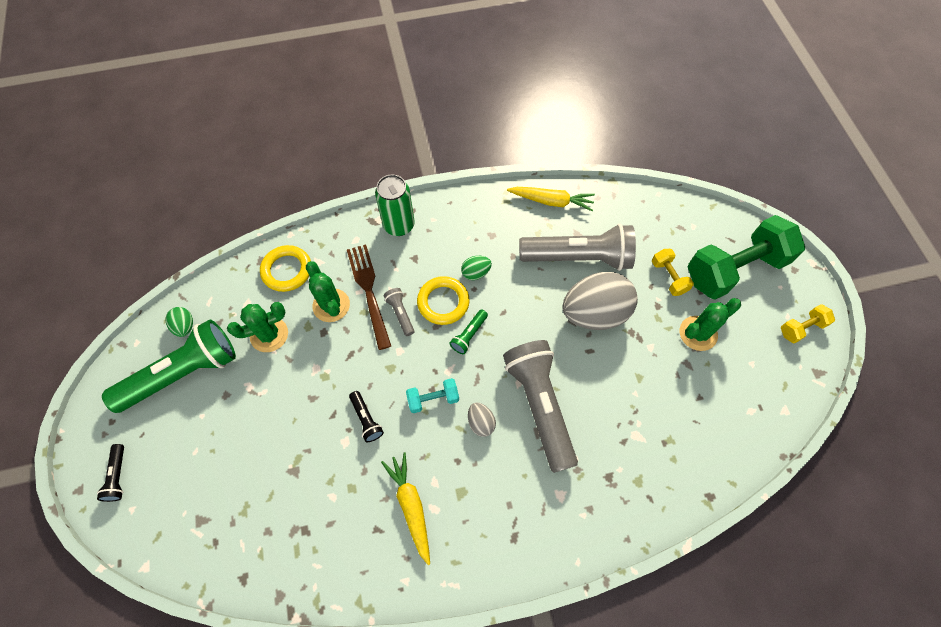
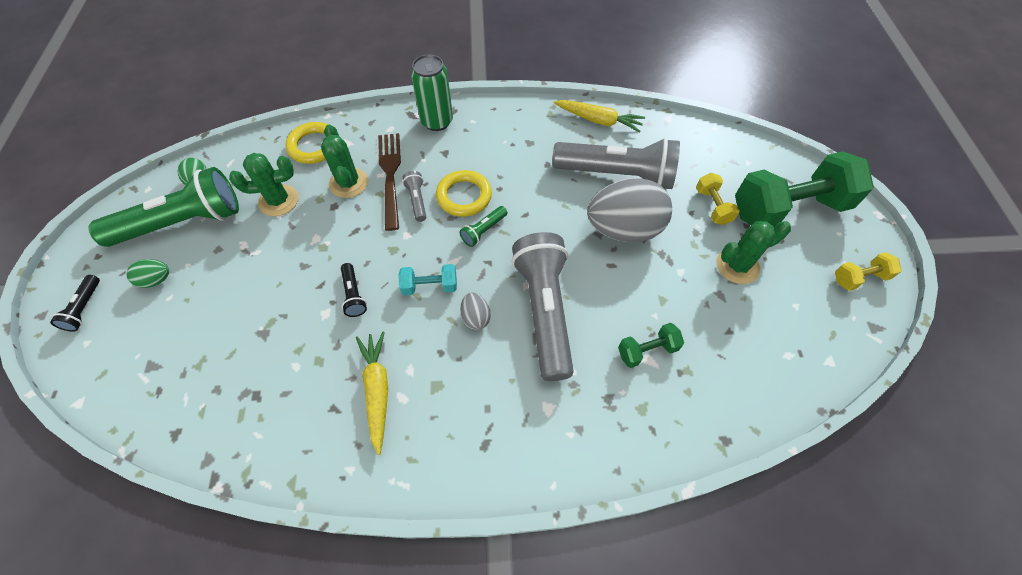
camera: 10 degrees right, 5 degrees down
(476, 273) = (505, 174): green egg -> green egg (156, 280)
(634, 427) = (647, 350): none -> green dumbbell

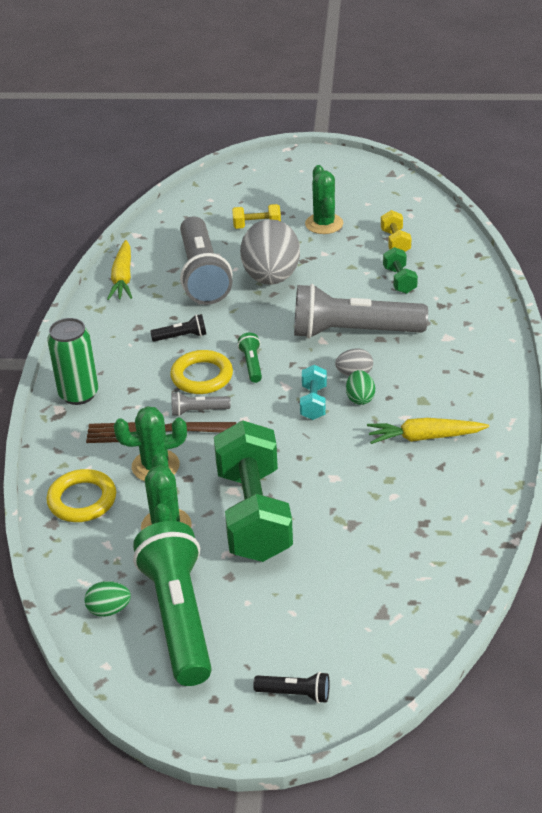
camera: 80 degrees left, 20 degrees down
(156, 280) = (265, 628): green egg -> green egg (360, 398)
(354, 295) = (314, 456): black flashlight -> black flashlight (181, 337)
(483, 230) = (252, 364): green flashlight -> green flashlight turned 150 degrees counterclockwise
(598, 120) = (123, 278): yellow carrot -> yellow carrot turned 150 degrees clockwise
(616, 175) = (202, 275): grey flashlight -> grey flashlight turned 150 degrees clockwise
(788, 209) = (270, 189): green dumbbell -> green dumbbell (254, 514)
(859, 278) = (346, 170): yellow dumbbell -> yellow dumbbell (395, 242)

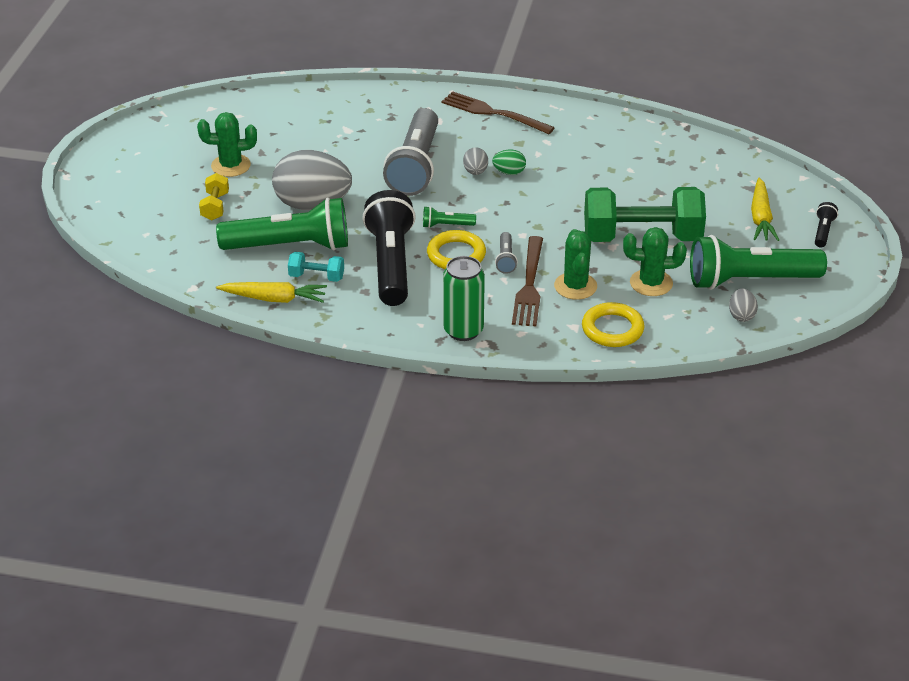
camera: 85 degrees left, 0 degrees up
(109, 609) = (741, 315): green egg -> grey egg
(181, 337) = (391, 264): black flashlight -> black flashlight, size x2.39
(202, 275) = (290, 246): grey flashlight -> green flashlight
(313, 403) = (509, 196): turquoise dumbbell -> turquoise dumbbell (316, 277)
(395, 242) = (282, 129): yellow dumbbell -> none
(399, 280) = (345, 134): green dumbbell -> none
(424, 437) = (565, 147): yellow carrot -> yellow carrot (761, 217)
(477, 374) = (493, 113): none -> brown fork

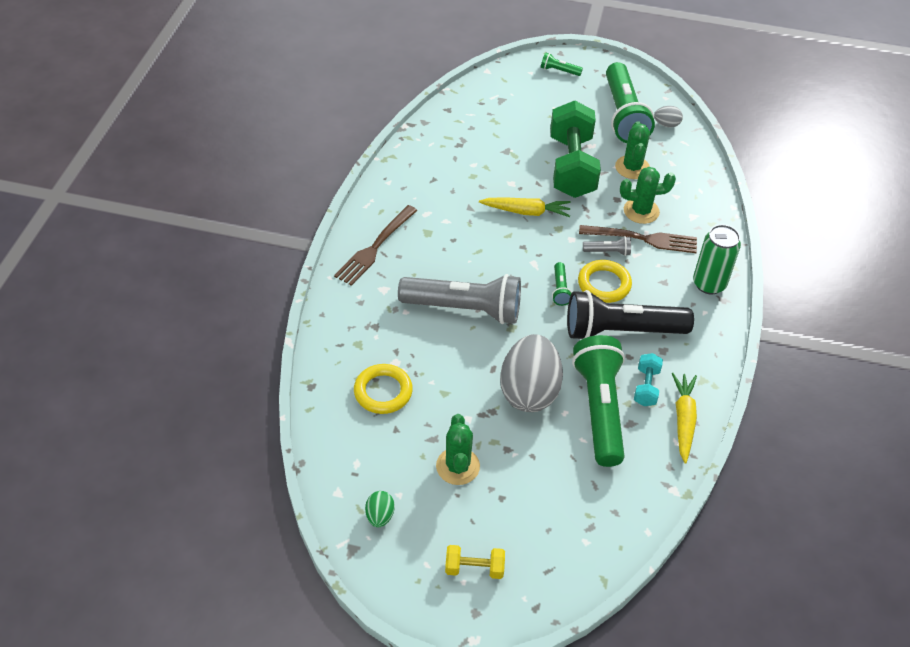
camera: 90 degrees left, 10 degrees up
(215, 206) = (534, 477): yellow dumbbell -> yellow dumbbell (474, 568)
(475, 172) = (475, 265): grey egg -> none
(509, 172) = (476, 242): green egg -> green egg (380, 516)
(612, 329) = (693, 194): yellow ring -> yellow ring (383, 392)
(761, 217) = (542, 99): yellow carrot -> yellow carrot (526, 211)
(823, 231) = (559, 71): black flashlight -> green flashlight

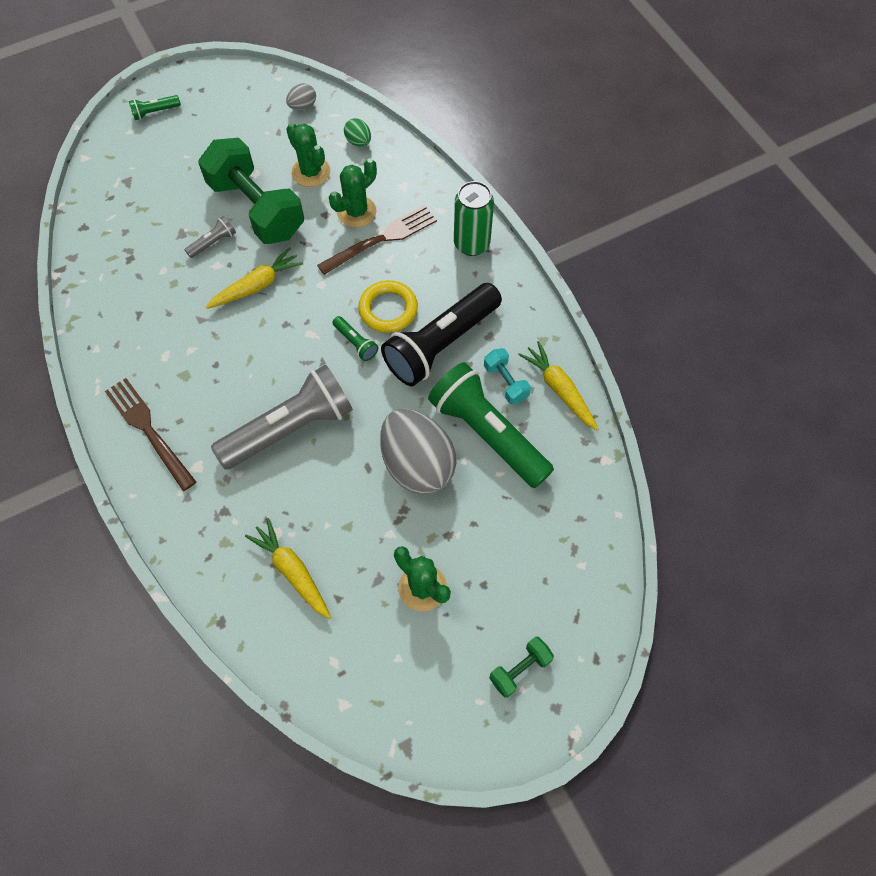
camera: 40 degrees left, 15 degrees up
(375, 248) = (148, 430): brown fork -> brown fork turned 150 degrees clockwise
(380, 516) = (400, 693): green egg -> green egg (358, 142)
(383, 392) = (292, 571): yellow ring -> yellow carrot
(474, 568) = (520, 669): yellow dumbbell -> green dumbbell
(608, 252) = (363, 274): grey flashlight -> grey flashlight (213, 243)
(623, 115) = (256, 121): green flashlight -> none

